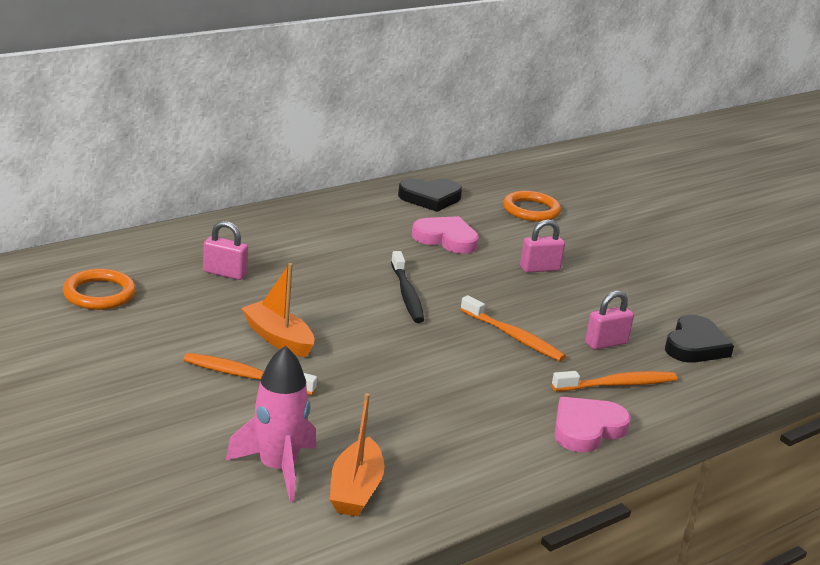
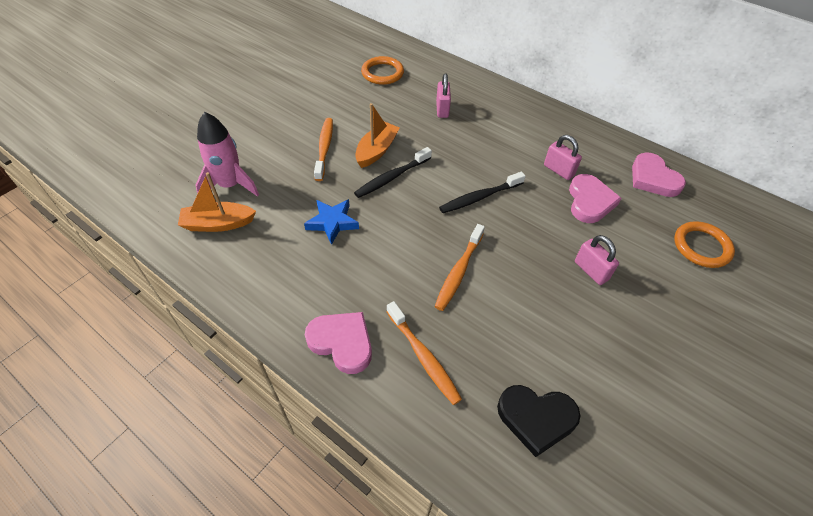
camera: 75 degrees right, 25 degrees up
(339, 340) = (392, 177): none -> black toothbrush
(399, 399) = (332, 222): none -> blue star
(430, 198) = (653, 178): black heart -> pink heart
(606, 343) = (490, 339): pink padlock -> pink padlock (558, 170)

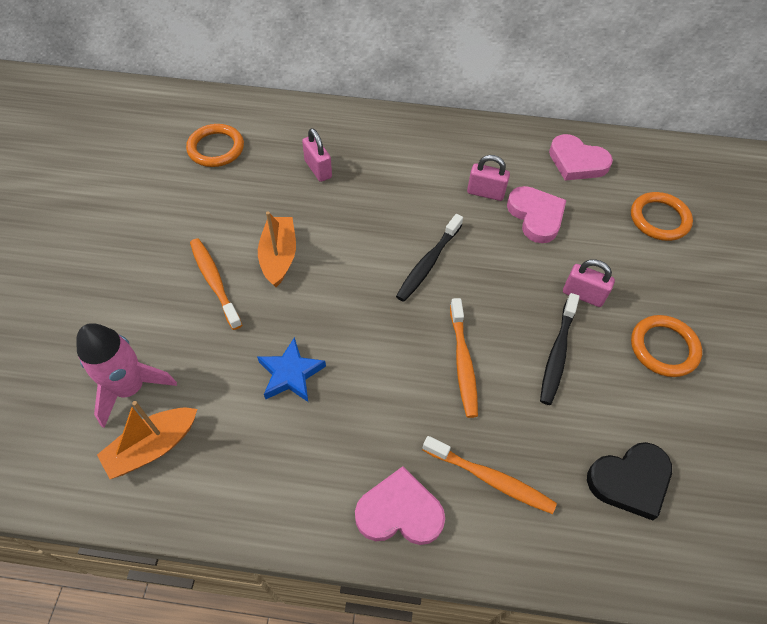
camera: 30 degrees left, 5 degrees up
(392, 177) = (319, 283): black toothbrush -> black toothbrush (557, 353)
(637, 340) = (664, 348): none -> orange ring

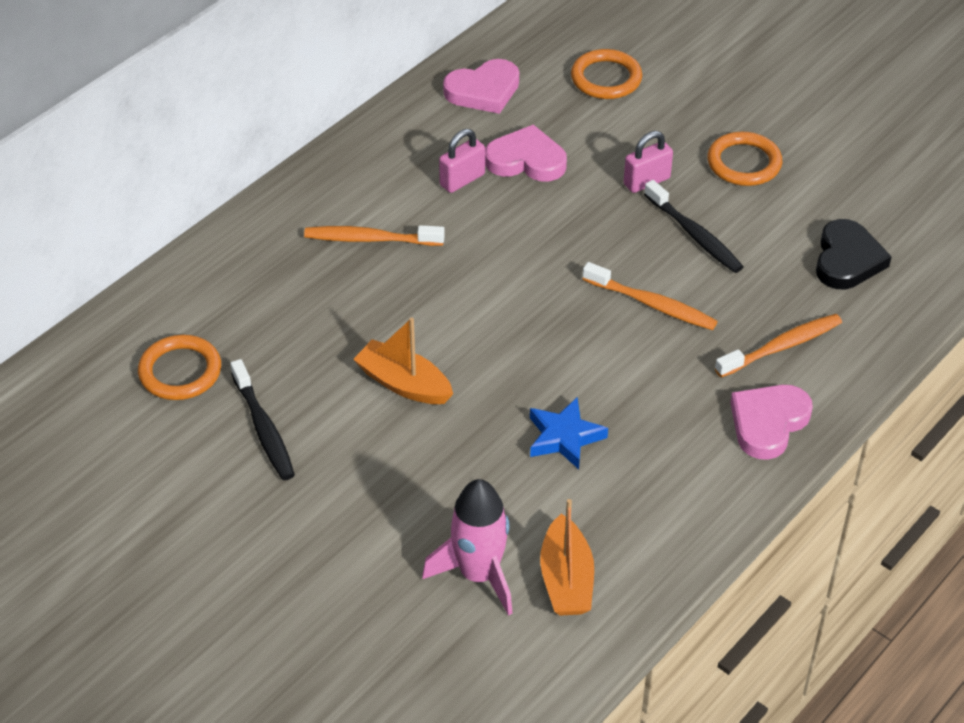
camera: 55 degrees left, 10 degrees down
(214, 282) = (393, 452): orange toothbrush -> orange toothbrush (371, 239)
(318, 169) = (302, 295): pink padlock -> none
(428, 263) = (515, 269): black toothbrush -> black toothbrush (263, 428)

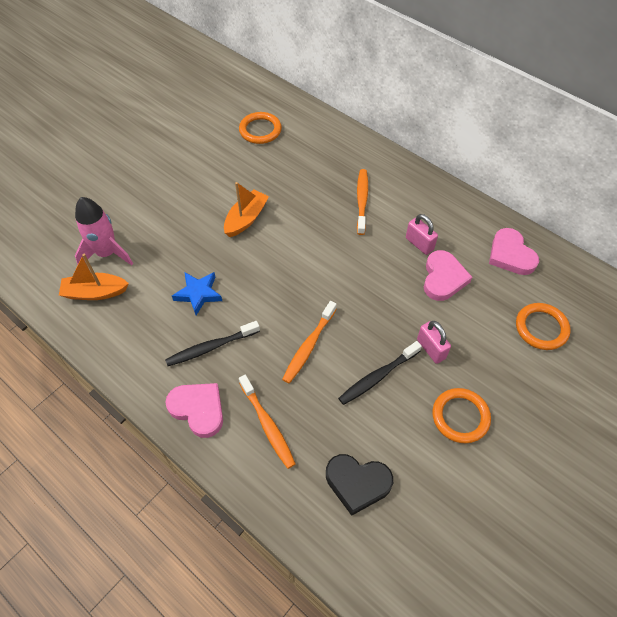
camera: 90 degrees right, 10 degrees up
(263, 428) = (219, 163): black toothbrush -> black toothbrush (211, 347)

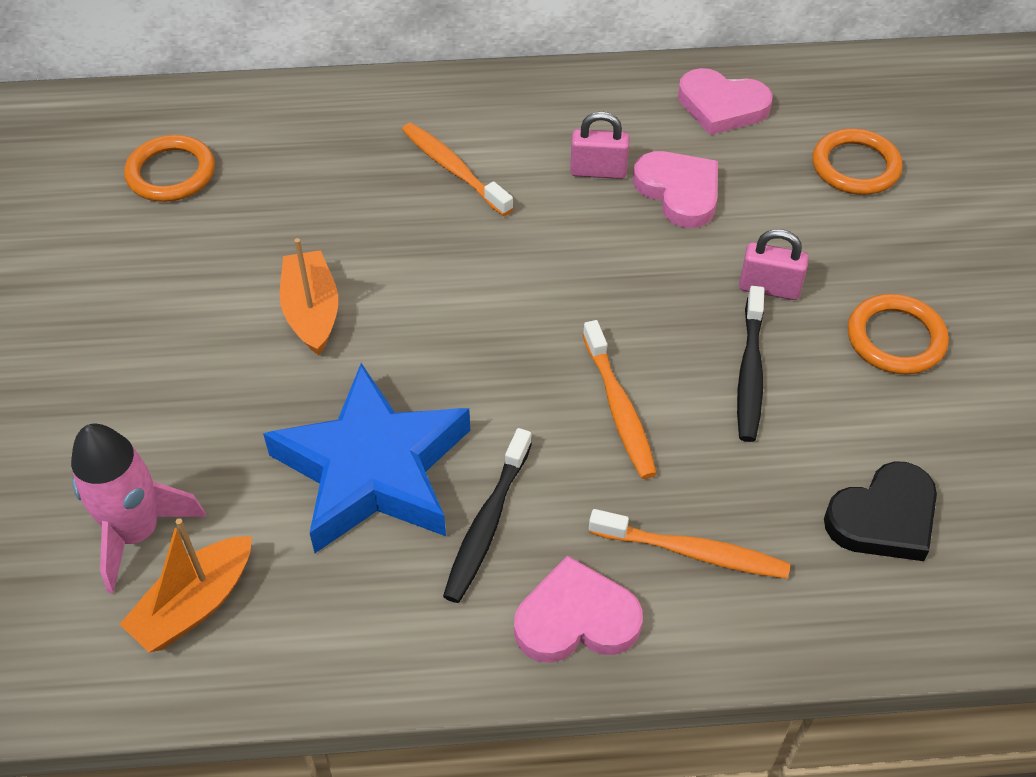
camera: 45 degrees left, 5 degrees down
(198, 294) = (373, 469): blue star -> blue star, size x2.01

